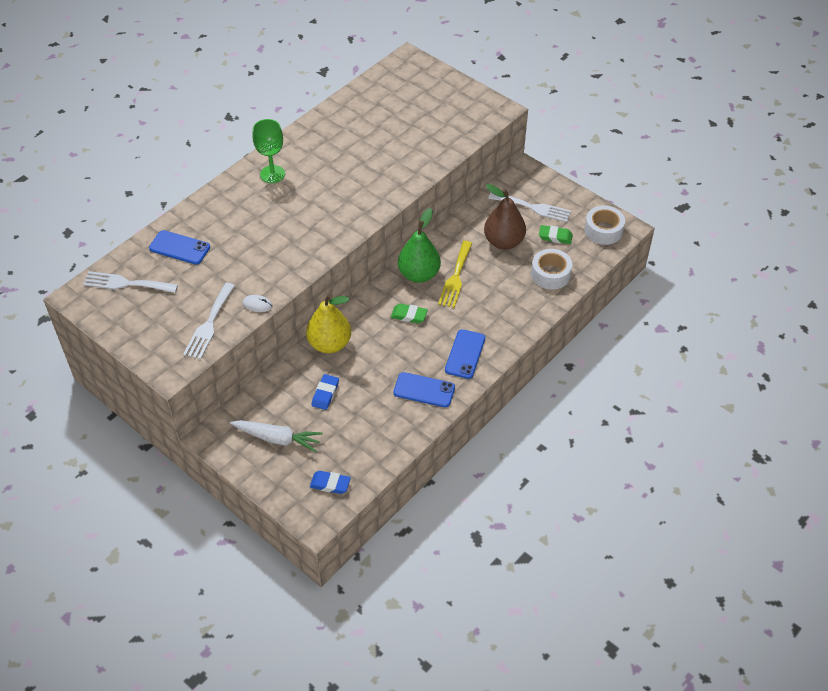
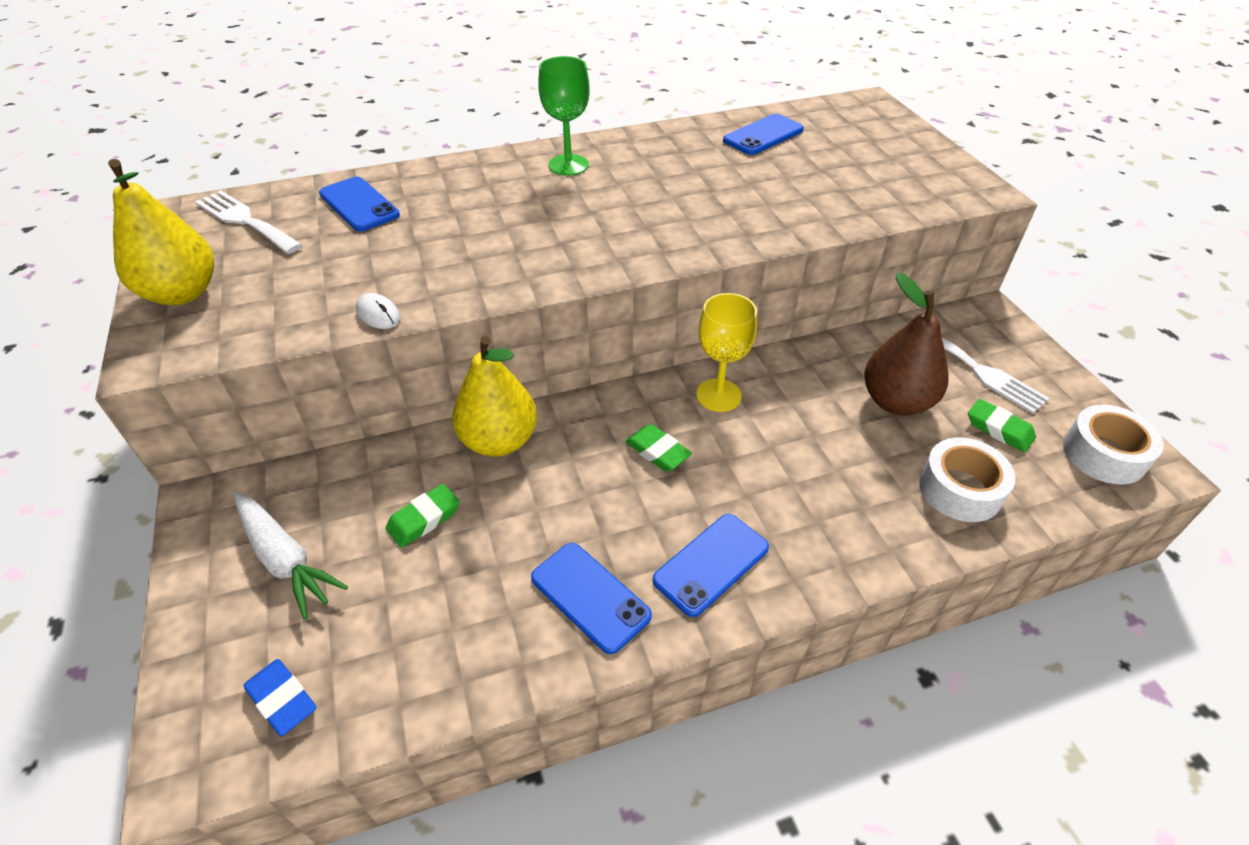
camera: 30 degrees right, 5 degrees down
(144, 336) = (182, 293): none -> yellow pear
(209, 324) = (282, 313): white fork -> none
(325, 394) = (424, 519): blue eraser -> green eraser
(365, 109) = (763, 135): none -> blue phone
(419, 274) = (718, 395): green pear -> yellow goblet
(455, 277) = (777, 424): yellow fork -> none

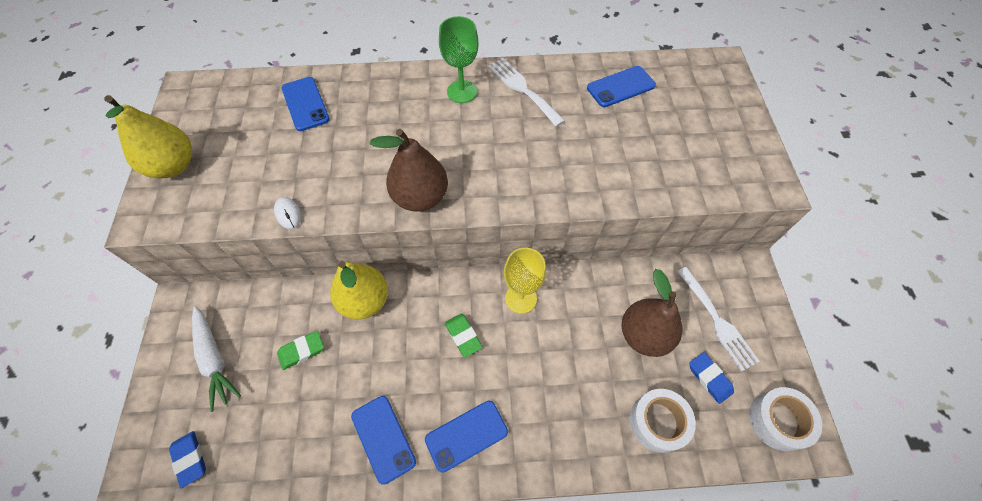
camera: 15 degrees right, 15 degrees up
(245, 221) = (228, 105): white fork -> white fork (523, 89)
(559, 268) = (420, 197): none -> brown pear
(999, 429) = (709, 378): green eraser -> blue eraser

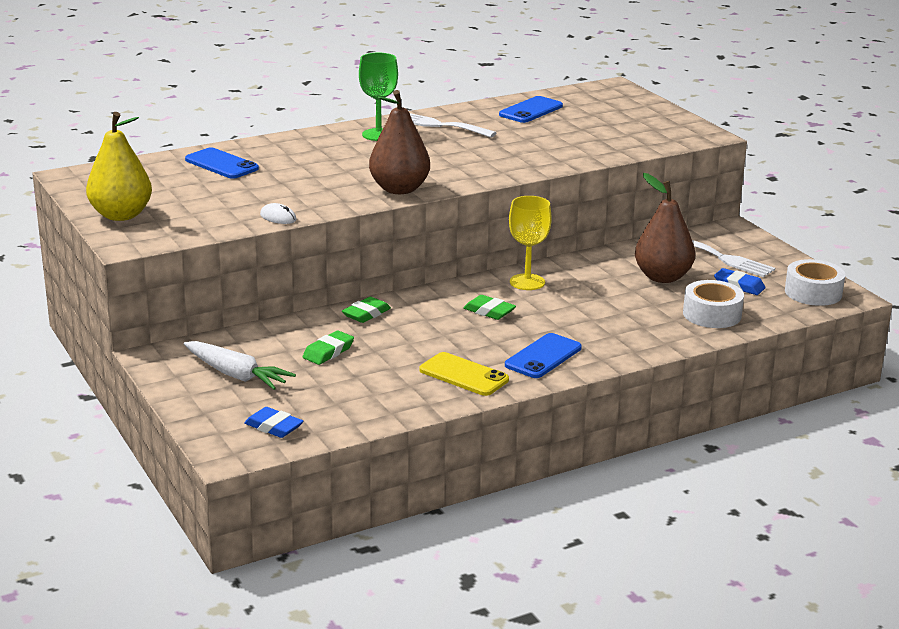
camera: 25 degrees left, 35 degrees down
(365, 301) = (366, 314): yellow pear -> green eraser
(383, 438) = (464, 375): blue phone -> yellow phone

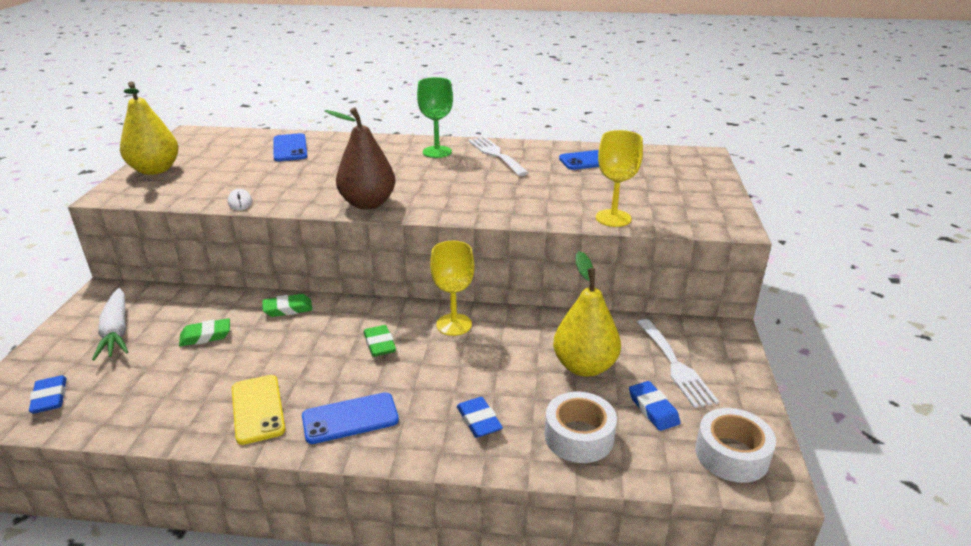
camera: 35 degrees right, 5 degrees up
(616, 151) = (613, 218): none -> yellow goblet
(635, 328) = (479, 421): none -> blue eraser
(662, 277) = (584, 366): brown pear -> yellow pear

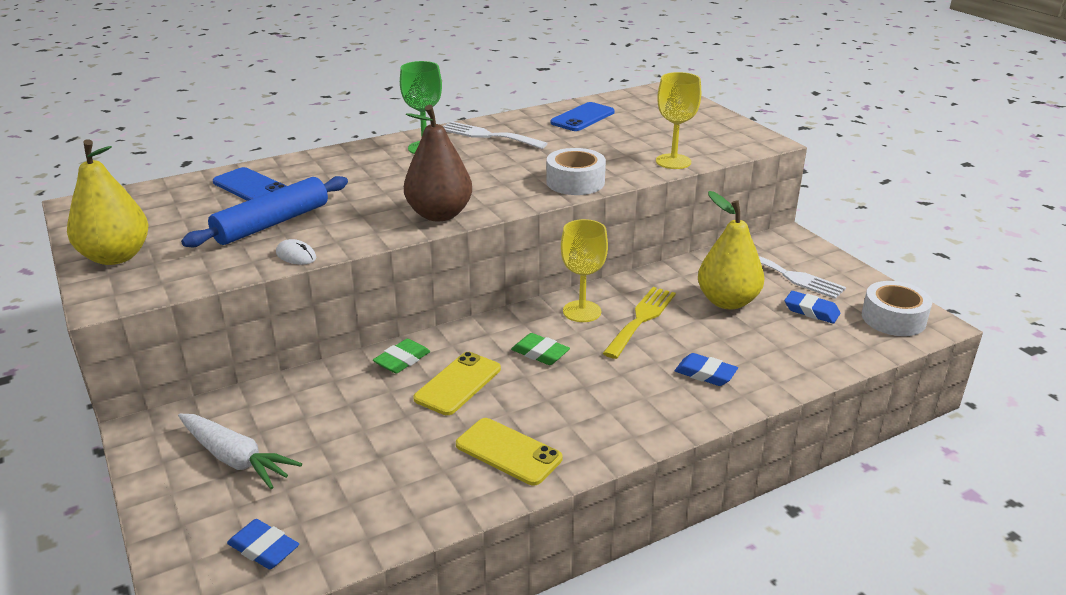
camera: 35 degrees left, 0 degrees up
(205, 336) = (351, 418): green eraser -> none
(262, 176) = (272, 223): none -> blue rolling pin
(297, 342) = (458, 384): none -> yellow phone
(350, 418) = (602, 420): blue phone -> none
(490, 350) = (641, 319): none -> yellow fork
(579, 436) = (788, 351): white tape -> white tape (575, 182)

